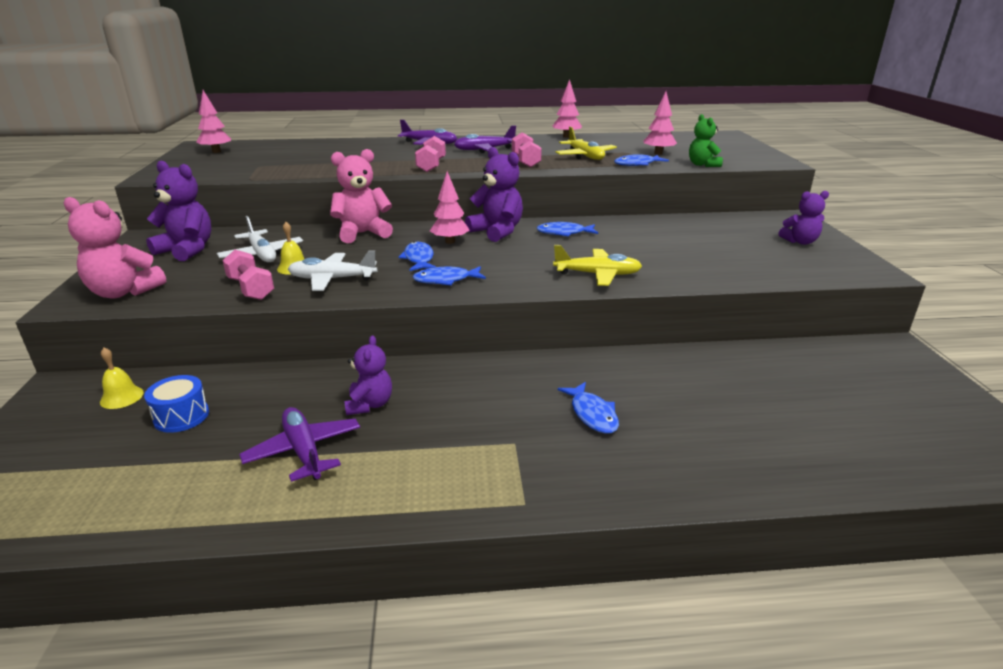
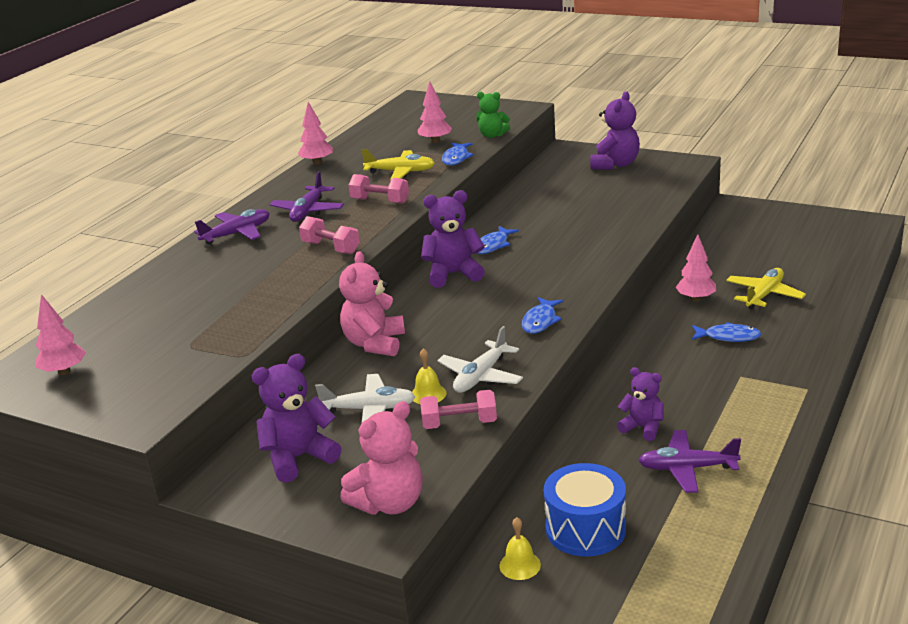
camera: 55 degrees left, 0 degrees up
(181, 416) = (585, 529): blue drum -> blue drum, size x1.60
(418, 259) = (477, 325): blue fish -> none
(450, 241) = (452, 302): pink tree -> pink tree (695, 299)
(597, 274) = (595, 255): yellow plane -> yellow plane (764, 295)
(800, 242) = (615, 165): purple teddy bear -> purple teddy bear, size x1.55

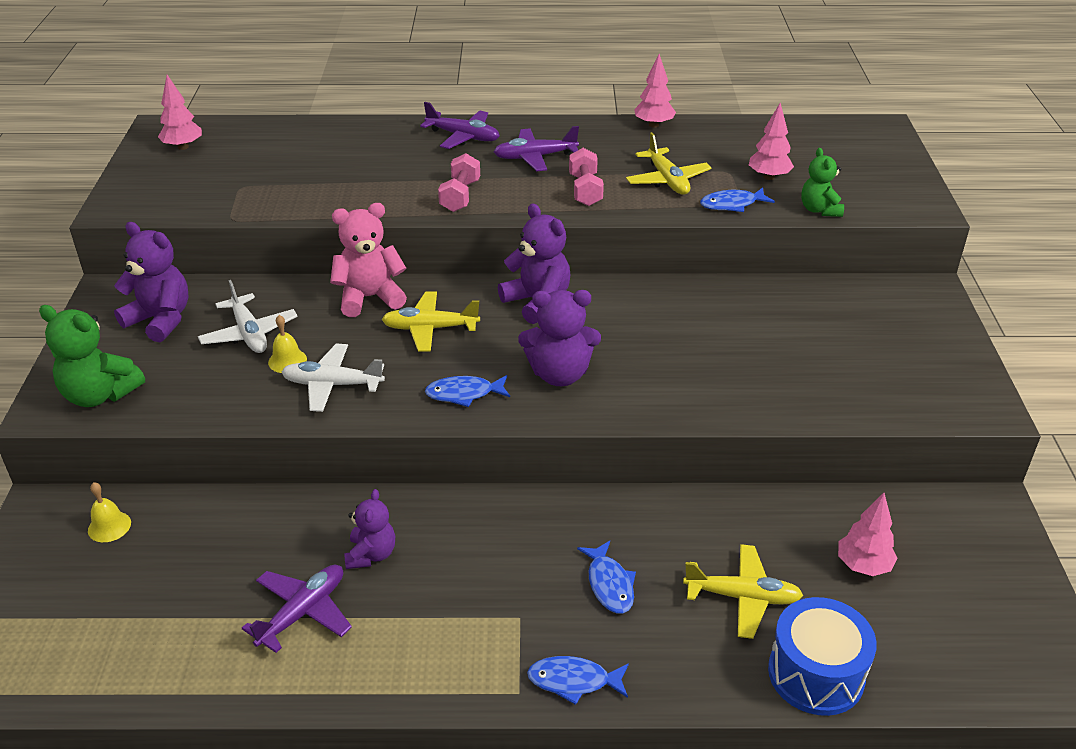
camera: 60 degrees right, 10 degrees up
(389, 503) = (100, 395): pink teddy bear -> green teddy bear
(445, 323) = (430, 328): none -> yellow plane
(459, 423) = (240, 397): pink dumbbell -> none
(493, 245) = (621, 309): blue fish -> blue fish (573, 681)
(585, 529) = (175, 557): blue drum -> blue drum (816, 674)
(615, 165) = (919, 343): purple teddy bear -> purple teddy bear (559, 374)
(687, 468) = (303, 612): purple plane -> purple plane turned 60 degrees clockwise
(695, 299) = (690, 530): pink tree -> pink tree (863, 566)

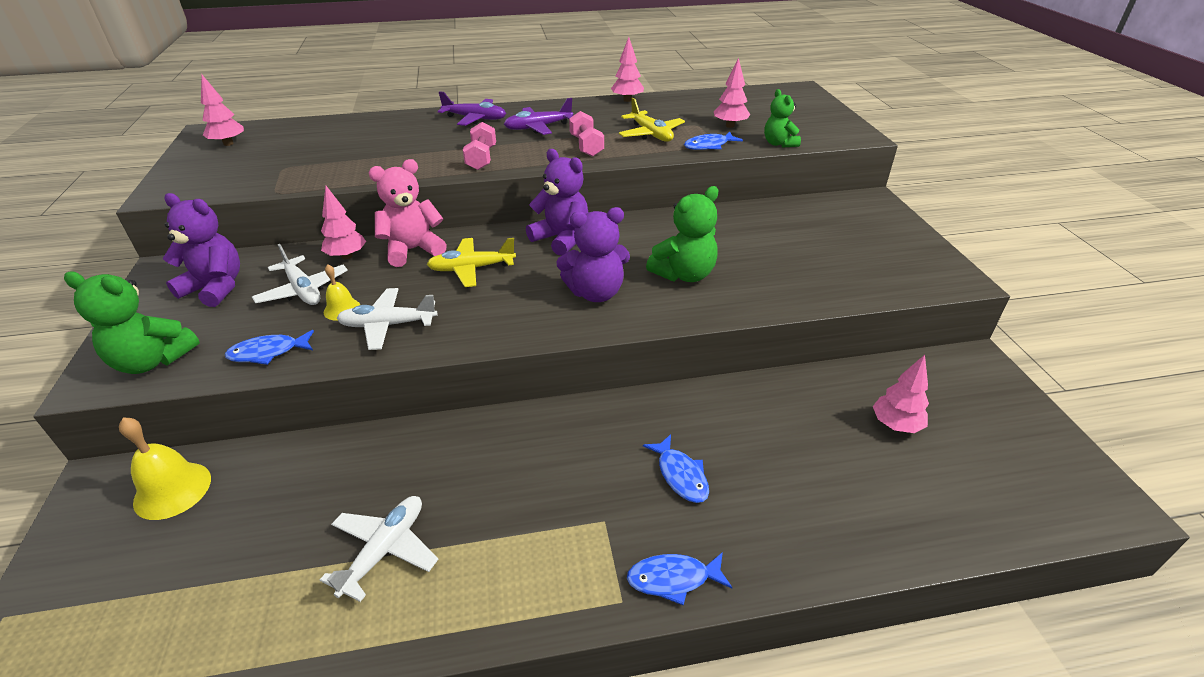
camera: 10 degrees left, 0 degrees up
(109, 526) = (172, 490): yellow bell -> yellow bell, size x1.65
(298, 297) = (347, 256): none -> pink tree
(303, 612) = (385, 550): purple plane -> white plane
(371, 554) = (447, 480): purple teddy bear -> none
(464, 394) = (513, 319): blue fish -> blue fish (268, 352)
(665, 364) = (684, 274): none -> green teddy bear
(742, 597) = (803, 469): yellow plane -> none
(816, 674) = (895, 533): blue drum -> none

